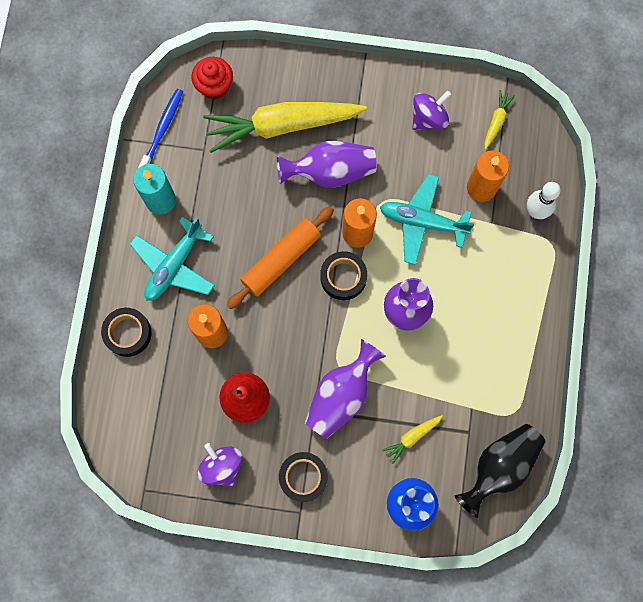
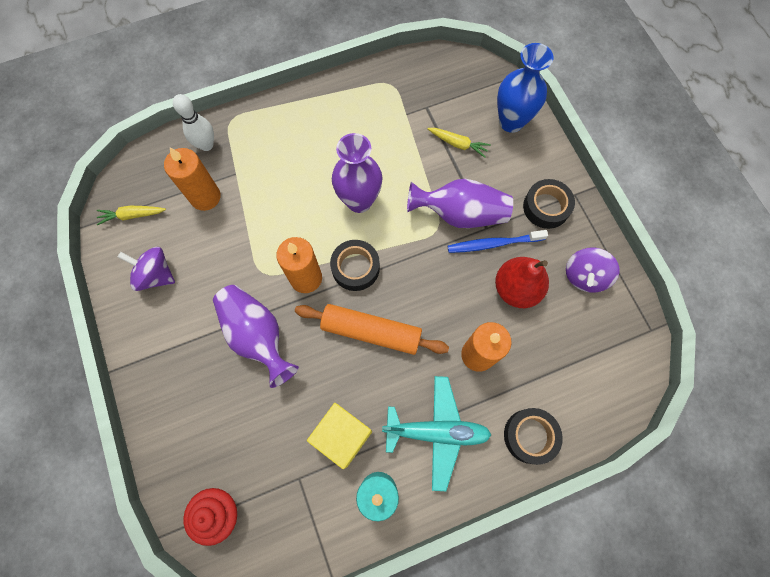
camera: 120 degrees left, 5 degrees down
(162, 129) = (298, 541): blue toothbrush -> blue toothbrush (493, 244)
(214, 195) = (342, 436): none -> yellow cube
(282, 126) = (231, 411): yellow carrot -> none
(422, 222) = (265, 228): turquoise plane -> none
(499, 467) = (439, 75): black vase -> none

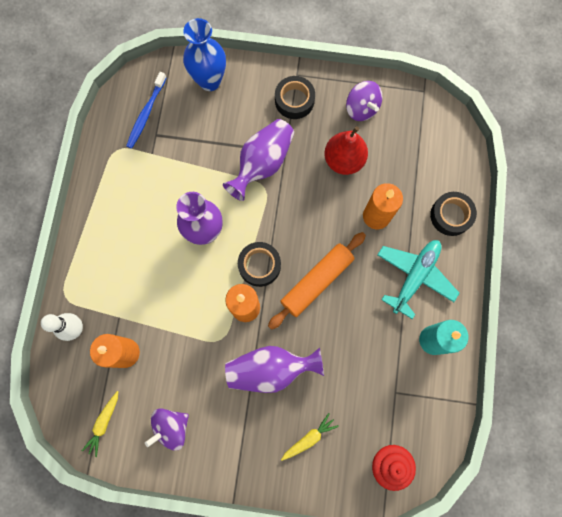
camera: 60 degrees left, 5 degrees up
(342, 436) = (382, 345): yellow cube -> none
(458, 144) = (203, 130): yellow carrot -> yellow carrot (309, 438)
(493, 244) = (300, 155): blue toothbrush -> blue toothbrush (146, 114)

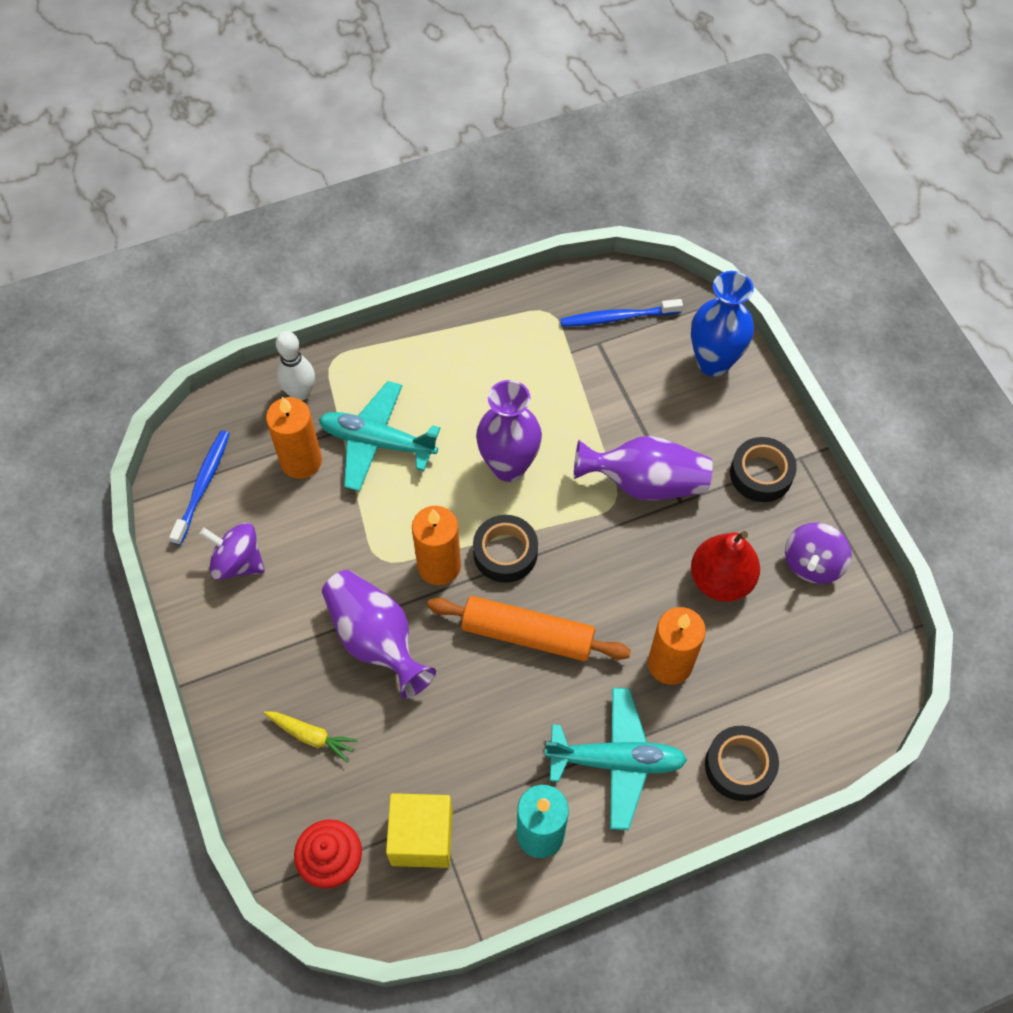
camera: 60 degrees right, 15 degrees down
(104, 423) = (203, 485): yellow carrot -> blue toothbrush
(141, 299) = (377, 442): none -> turquoise plane
(401, 405) = (422, 837): none -> yellow cube

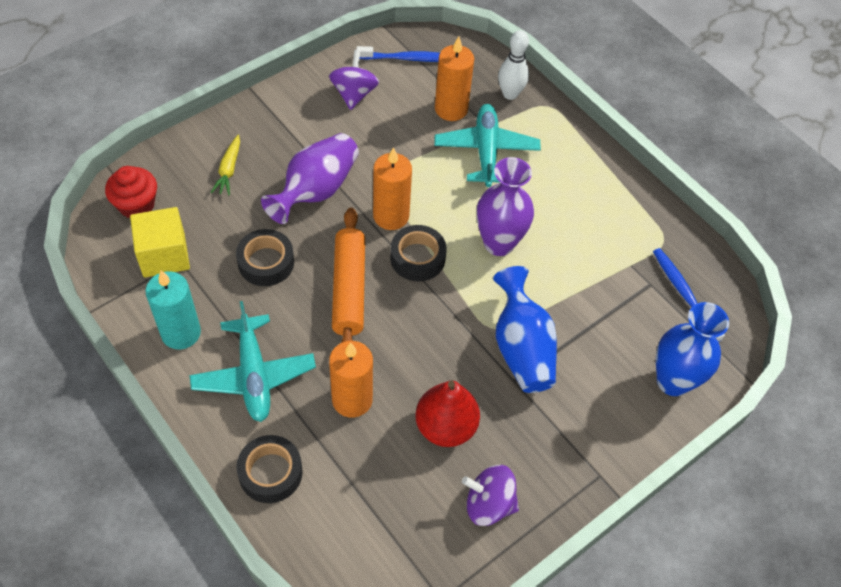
camera: 70 degrees right, 5 degrees down
(645, 483) = (521, 348): purple vase -> blue vase
(761, 474) = (568, 443): black tape -> black tape (266, 262)

